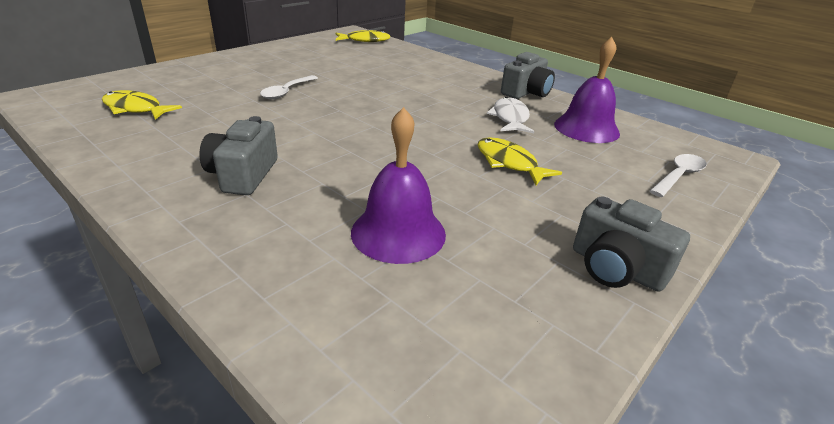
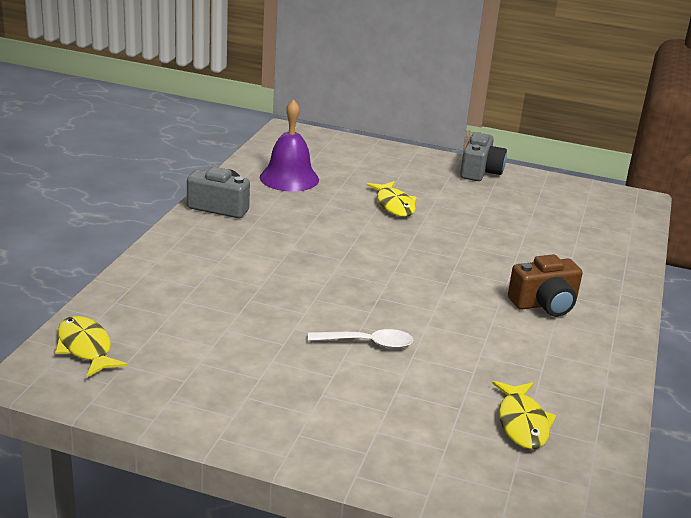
camera: 115 degrees left, 5 degrees down
(243, 175) = (544, 304): grey camera -> brown camera
(398, 232) = (529, 231): purple bell -> none
(509, 163) = (394, 205): yellow fish -> yellow fish turned 45 degrees counterclockwise
(510, 118) = (302, 210): white fish -> none
(678, 176) = (344, 150): white spoon -> none

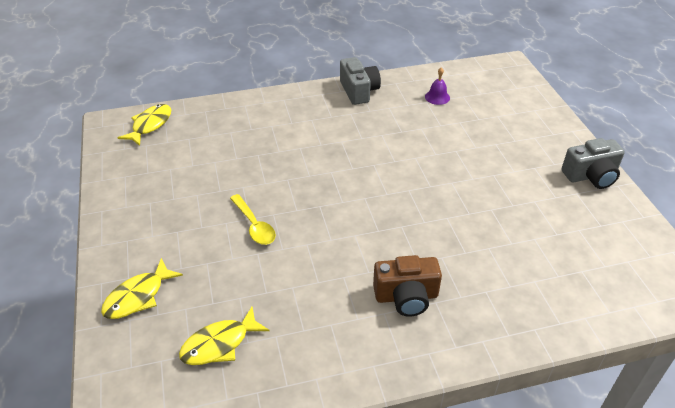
camera: 60 degrees right, 15 degrees up
(289, 178) = (437, 97): purple bell -> purple bell, size x0.51
(367, 343) = (254, 225): white spoon -> yellow spoon
(394, 205) = (464, 157): yellow fish -> yellow fish (138, 297)
(544, 304) = (406, 297): brown camera -> brown camera turned 45 degrees counterclockwise

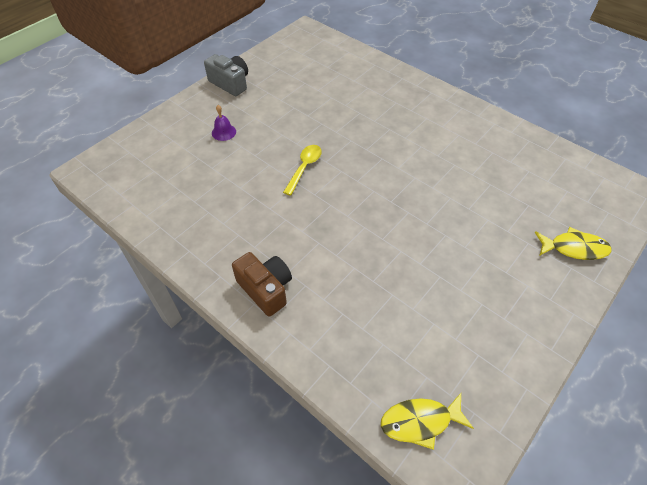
camera: 125 degrees left, 10 degrees up
(219, 344) = (546, 182): yellow fish -> none
(254, 225) = (449, 227): yellow spoon -> yellow spoon (304, 168)
(359, 91) = (210, 260): grey camera -> none
(406, 297) = (421, 122): brown camera -> brown camera (266, 289)
(437, 97) = (181, 196): purple bell -> purple bell (223, 132)

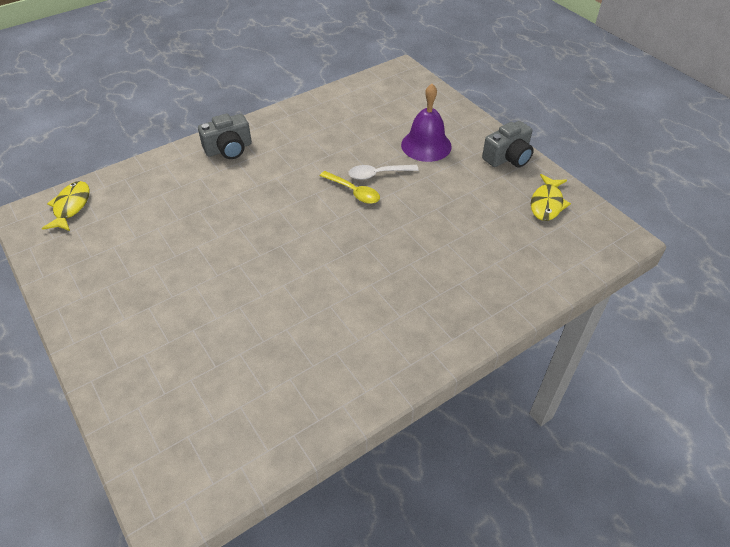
camera: 105 degrees right, 5 degrees down
(223, 132) = (426, 145): purple bell -> purple bell, size x1.97
(266, 289) = (229, 149): brown camera -> grey camera
(274, 156) = (378, 174): none -> white spoon
(574, 248) = (136, 382): yellow fish -> yellow fish (547, 203)

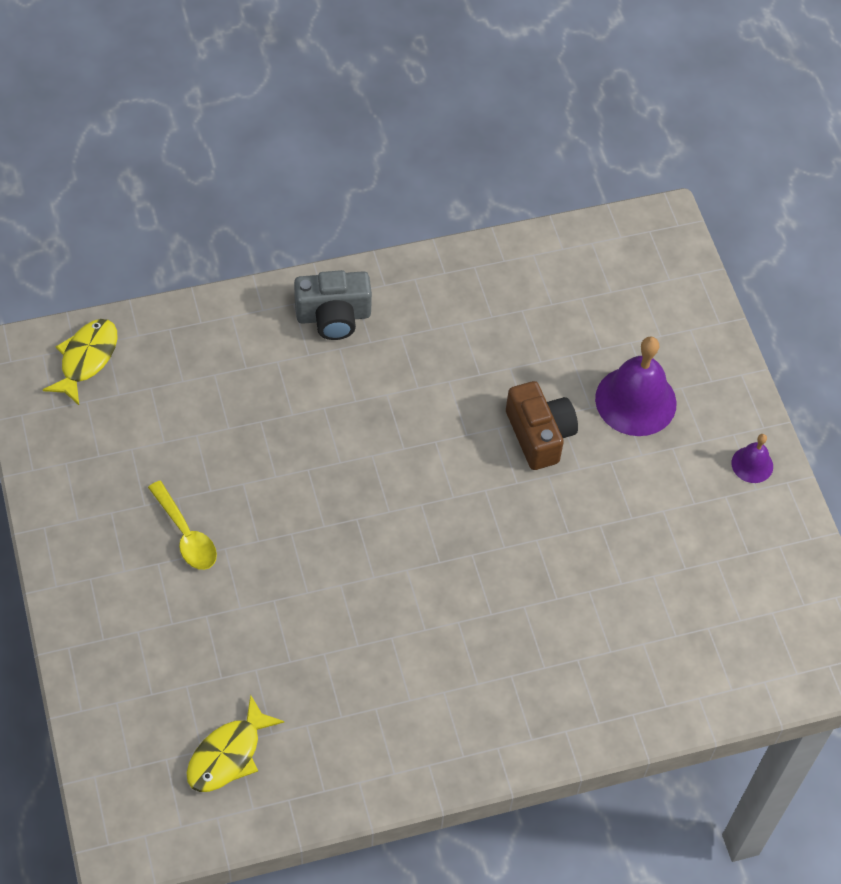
camera: 15 degrees right, 10 degrees up
(353, 192) = (491, 457): yellow spoon -> yellow spoon (186, 534)
(378, 174) = (539, 435): white spoon -> brown camera
(508, 157) = (752, 464): grey camera -> purple bell
(547, 203) = (768, 568): yellow fish -> yellow fish (228, 754)

